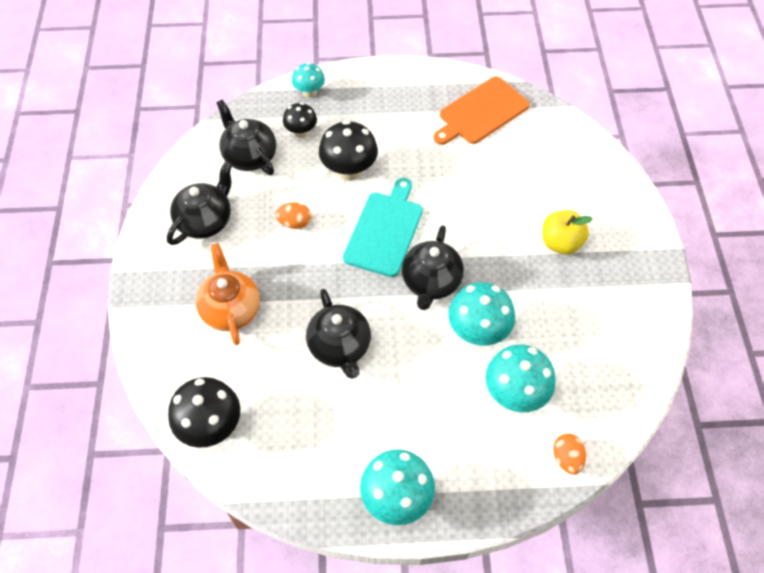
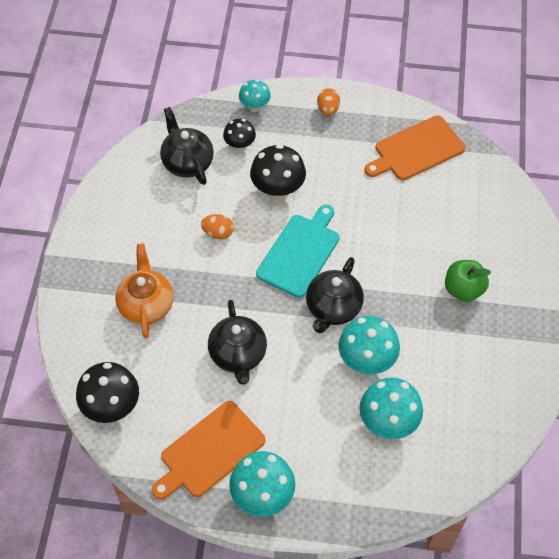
camera: 10 degrees right, 0 degrees up
(205, 221) = (136, 219): black teapot -> none
(328, 458) = (209, 451): none -> orange cutting board
(560, 243) = (463, 289): yellow apple -> green apple
(566, 458) = (422, 487): orange egg -> orange egg (328, 109)

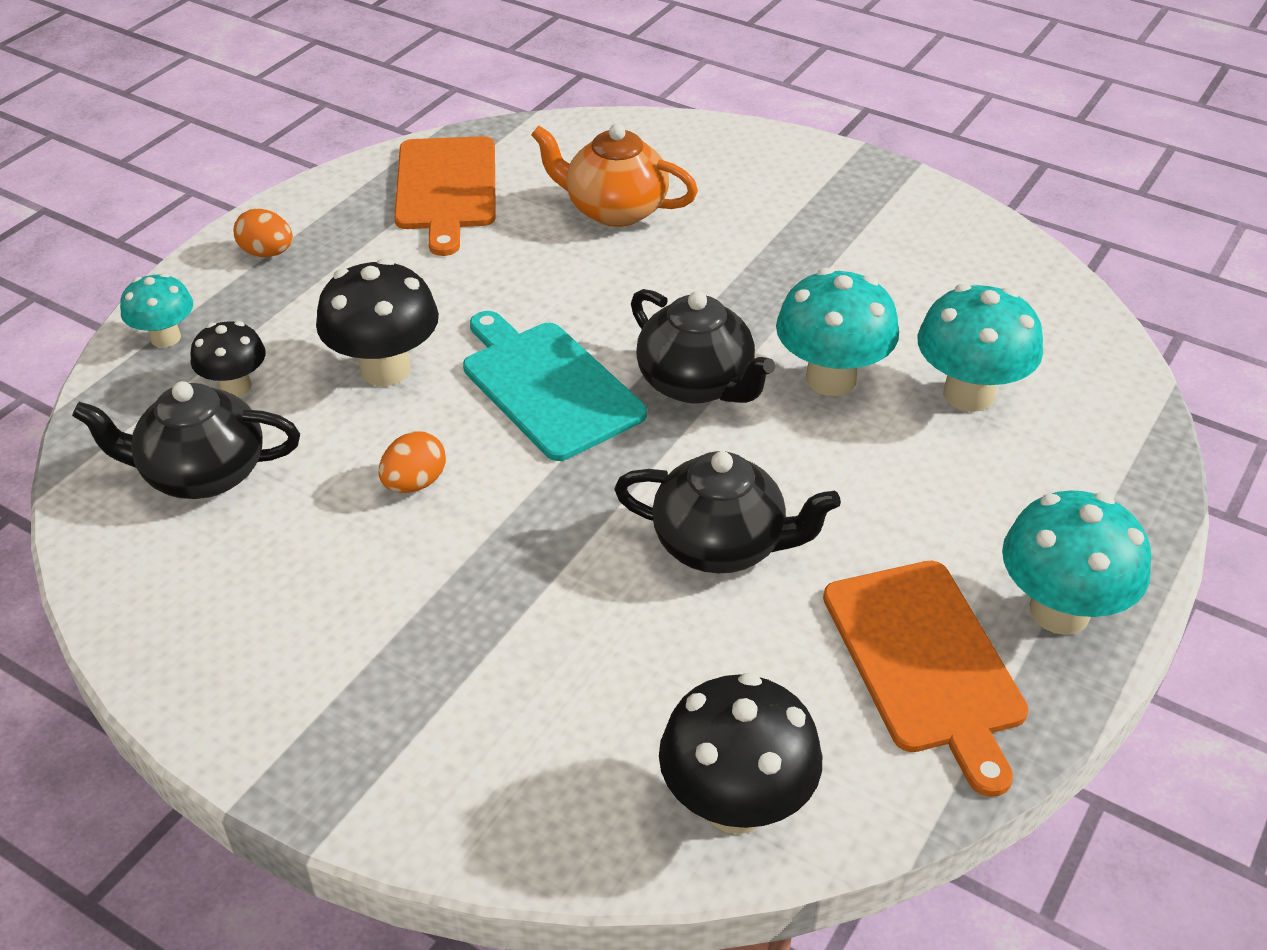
camera: 65 degrees left, 15 degrees down
(146, 305) = (507, 655): orange teapot -> orange teapot (614, 210)
(463, 289) = (755, 230): green apple -> none

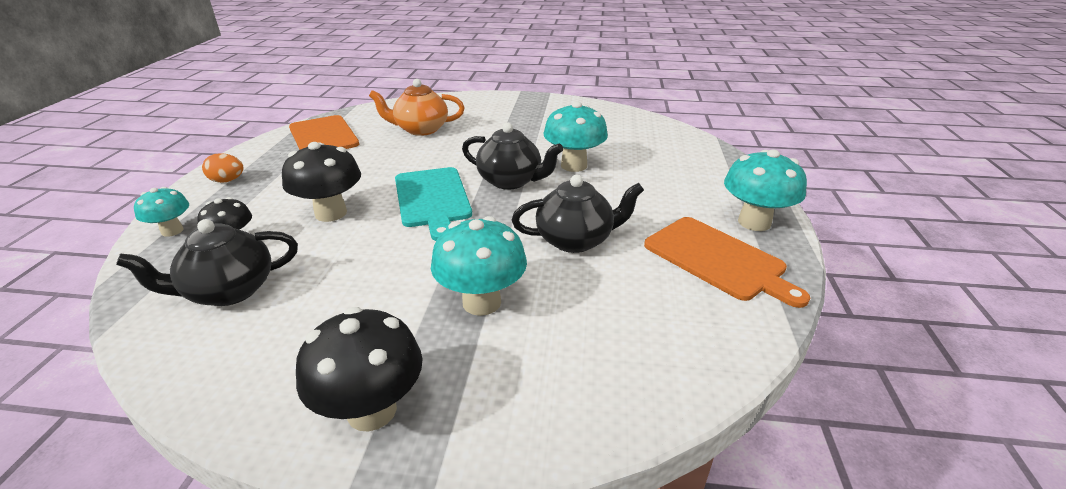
camera: 25 degrees left, 10 degrees down
(415, 483) = (380, 259): orange egg -> none
(548, 386) = (432, 199): turquoise cutting board -> turquoise cutting board turned 135 degrees counterclockwise
(736, 804) = (686, 357): black mushroom -> black mushroom (372, 410)
(968, 394) = (639, 157): turquoise mushroom -> turquoise mushroom (481, 302)

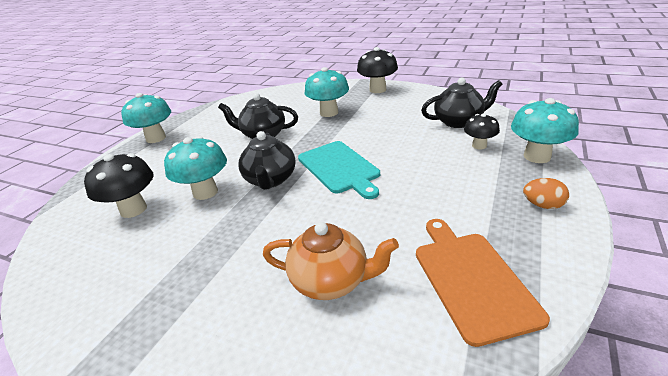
camera: 160 degrees left, 0 degrees up
(172, 231) = (537, 156): turquoise mushroom -> turquoise mushroom, size x1.65
(331, 213) = (418, 162): black mushroom -> black mushroom (133, 209)
(432, 199) = (339, 168): turquoise cutting board -> turquoise cutting board turned 150 degrees clockwise
(510, 181) = (270, 180): black teapot -> black teapot turned 135 degrees counterclockwise
(718, 259) = (204, 123): orange cutting board -> none

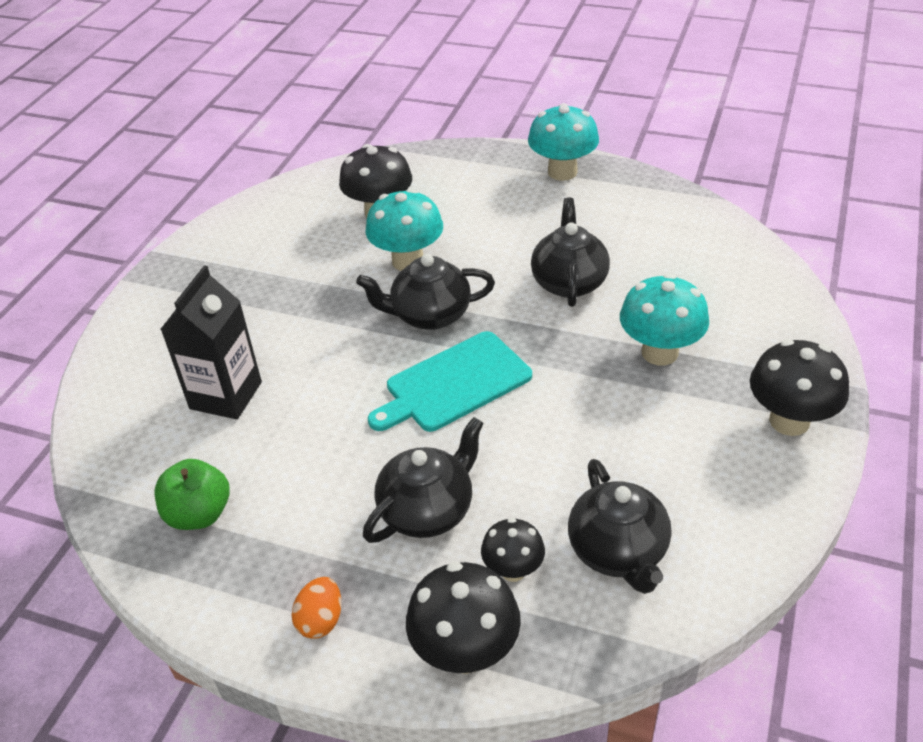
camera: 85 degrees right, 10 degrees up
(331, 281) = (226, 395): orange teapot -> black carton
(444, 172) = (428, 510): none -> black teapot
(471, 279) = (199, 514): orange cutting board -> green apple
(537, 156) = (465, 652): turquoise mushroom -> black mushroom

